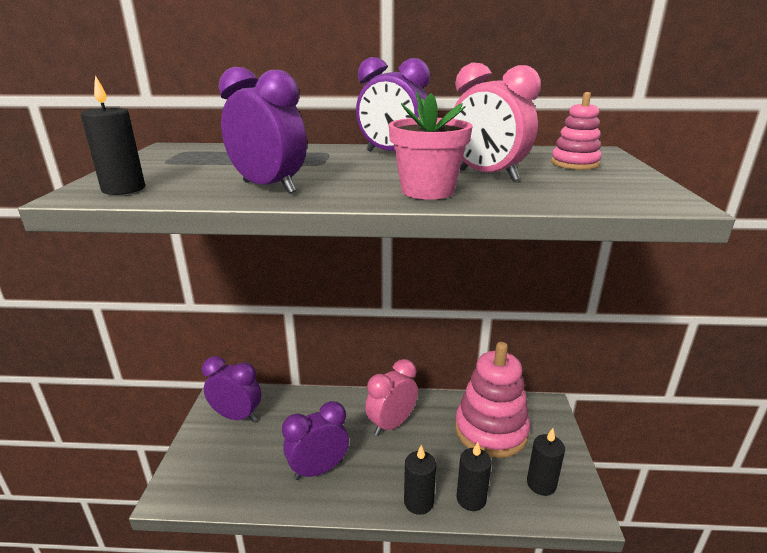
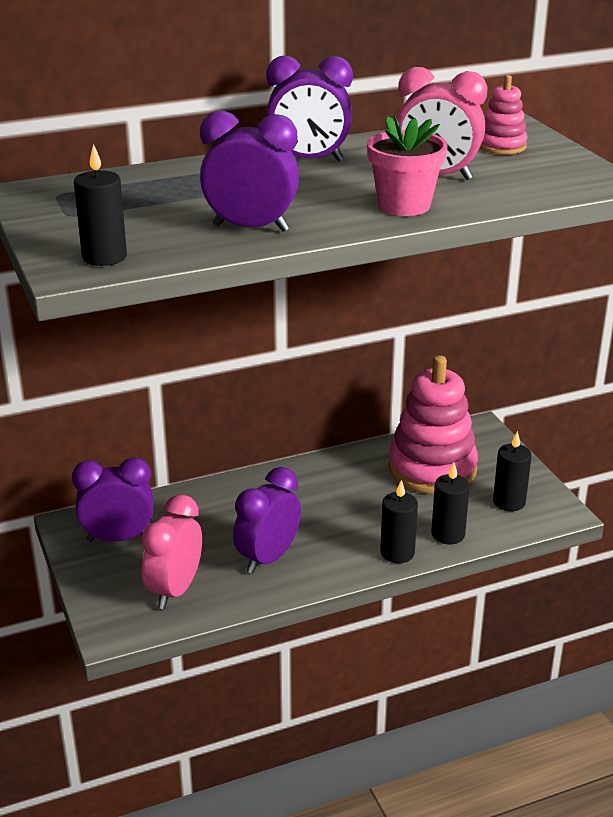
camera: 25 degrees left, 5 degrees up
(391, 424) = (318, 493): pink clock -> pink clock (175, 590)

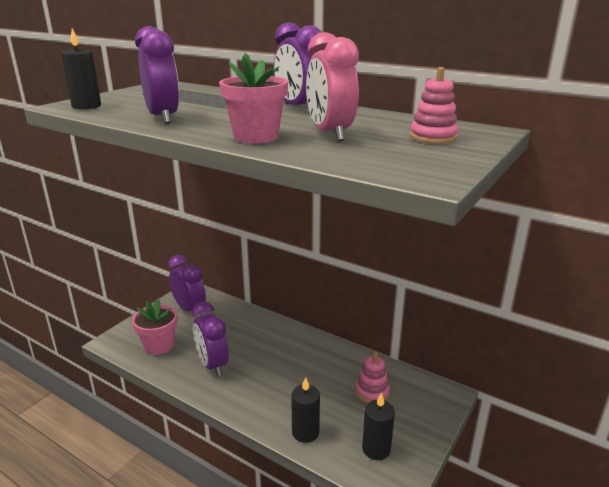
camera: 55 degrees right, 5 degrees down
(175, 590) = (159, 345): pink clock -> pink flower pot
(268, 558) = (212, 365): purple clock -> purple clock turned 120 degrees counterclockwise
(397, 553) = (263, 416): black candle -> none
(432, 469) = (372, 392): pink stacking toy -> pink stacking toy, size x0.48

